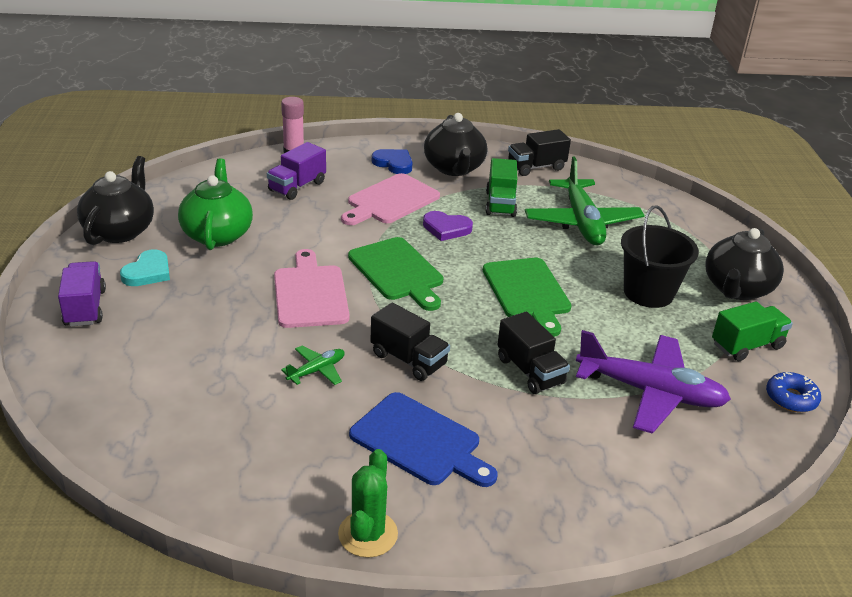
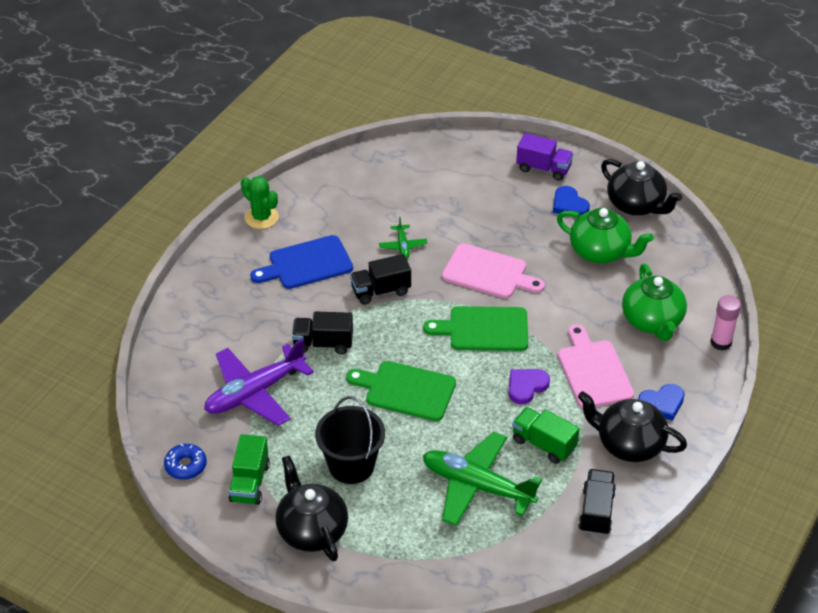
camera: 125 degrees right, 10 degrees up
(148, 272) = (569, 205): turquoise heart -> blue heart
(297, 187) = (652, 321): purple truck -> green teapot

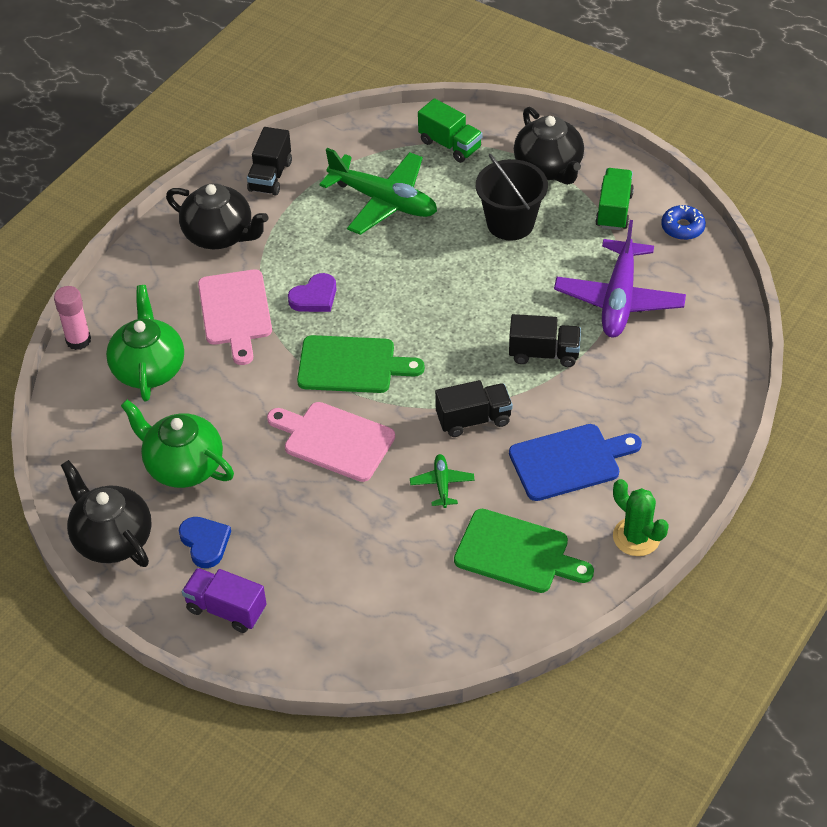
camera: 175 degrees left, 5 degrees up
(255, 392) = (619, 299): purple plane -> purple plane turned 135 degrees clockwise
(406, 390) = (449, 297): green cutting board -> green cutting board (517, 553)
(543, 444) = (308, 238): green truck -> green truck (450, 145)
(662, 403) = (171, 275): blue heart -> none

